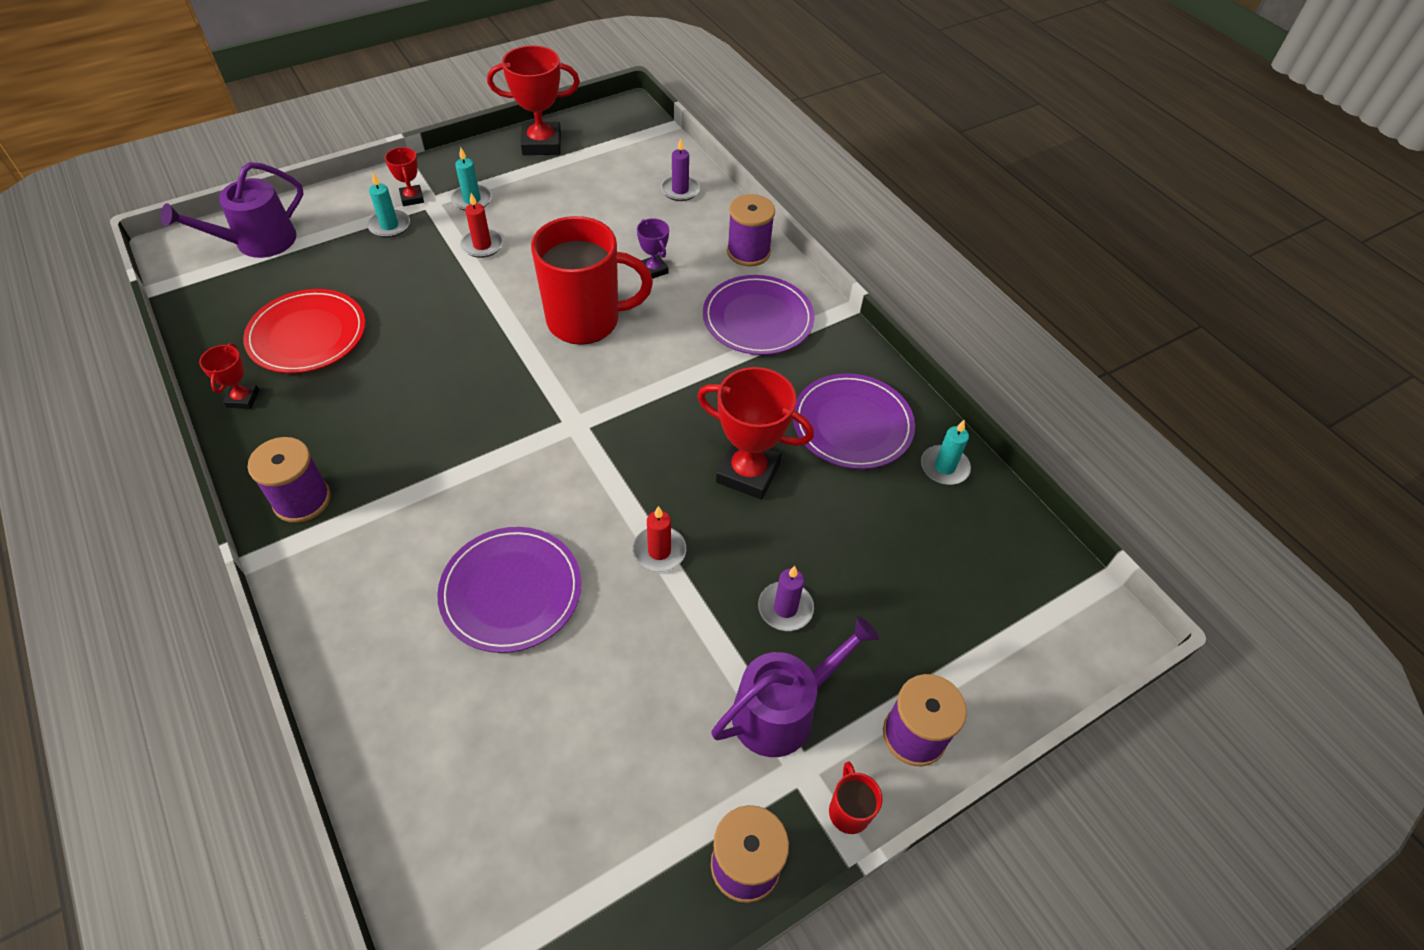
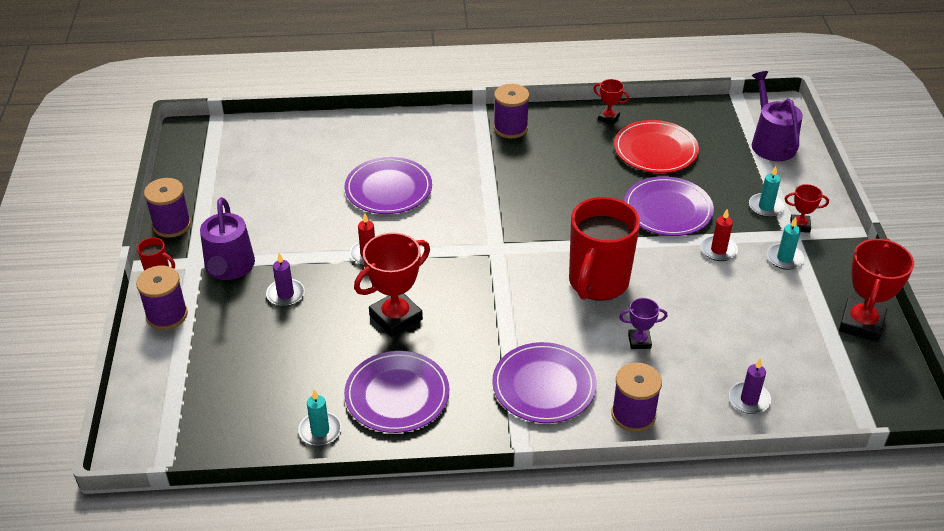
camera: 120 degrees right, 10 degrees down
(428, 297) = (667, 209): none -> purple plate

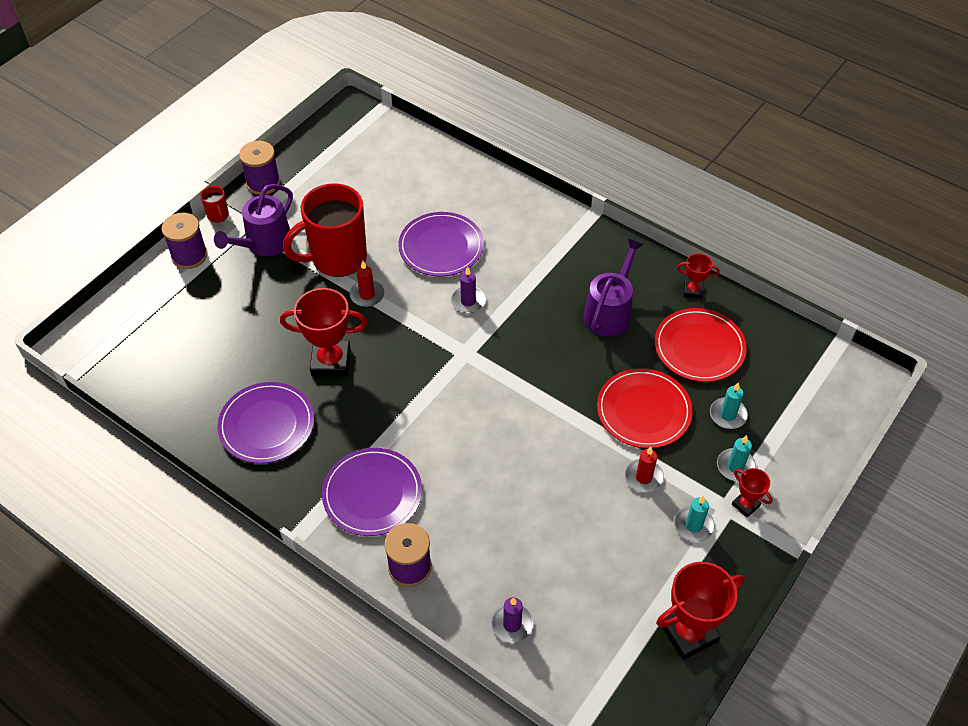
camera: 40 degrees right, 10 degrees up
(285, 294) = (278, 291): purple candle -> purple candle (468, 301)
(320, 430) = (191, 415): turquoise candle -> turquoise candle (728, 415)
(510, 128) = (597, 249): purple spool -> none
(597, 283) = (509, 437): red mug -> red mug (337, 258)
(608, 118) = (693, 290): red trophy -> red trophy turned 60 degrees counterclockwise
(639, 341) = (484, 510): purple trophy -> none
(667, 209) = (643, 410): purple plate -> red plate
(771, 143) = (817, 408): purple watering can -> purple watering can (610, 312)

